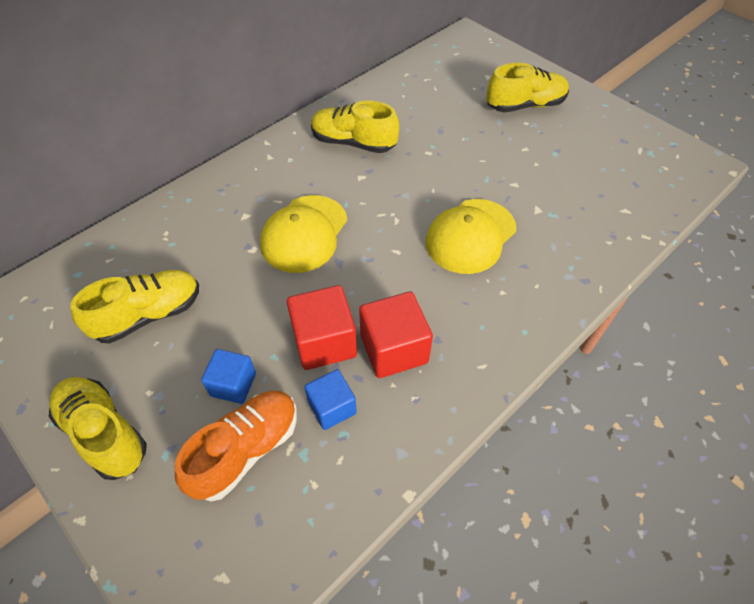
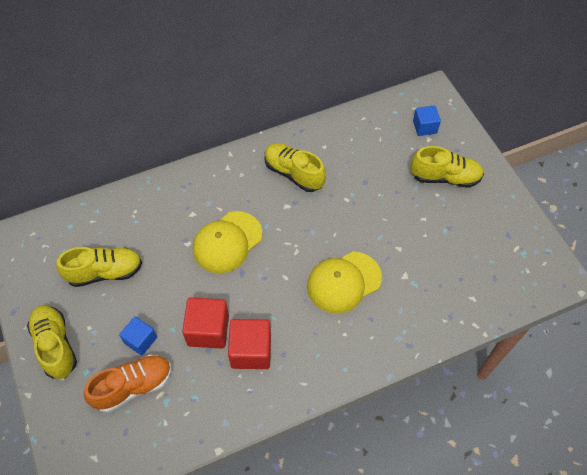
camera: 20 degrees right, 5 degrees up
(332, 407) = (195, 377): blue cube -> blue cube (424, 127)

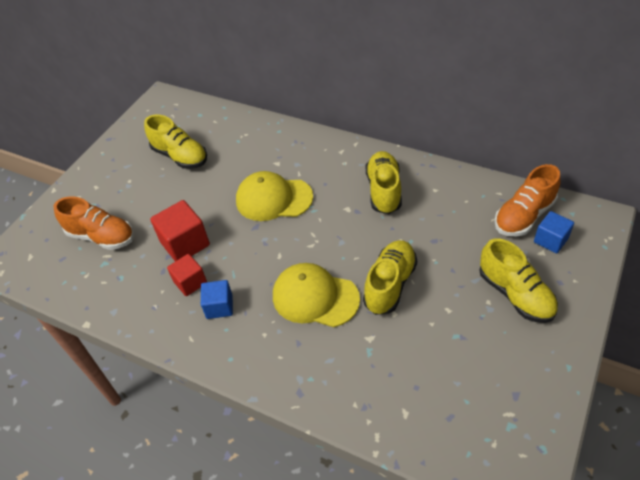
camera: 55 degrees right, 10 degrees down
(55, 345) = (101, 175): yellow shoe -> yellow shoe (390, 284)
(140, 340) = (142, 213): blue cube -> blue cube (219, 306)
(251, 351) = (190, 282): red cube -> red cube, size x0.64
(394, 123) = (524, 216): none -> orange shoe

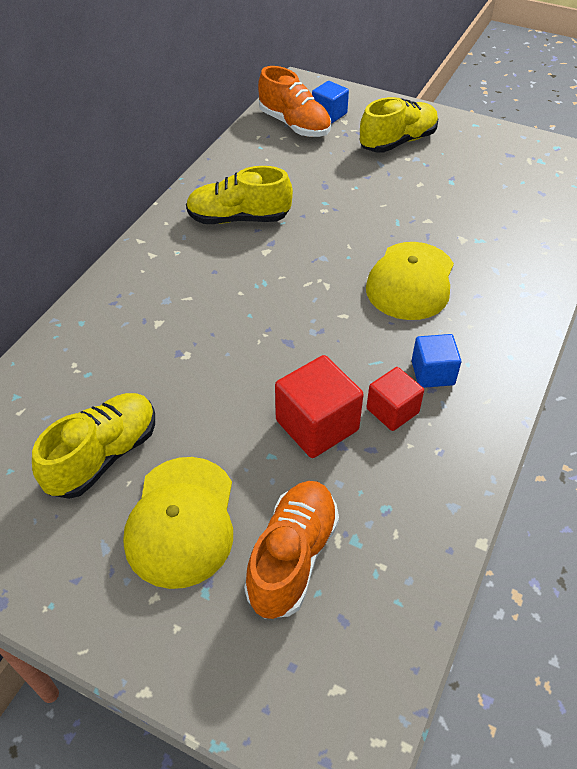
camera: 95 degrees left, 0 degrees up
(274, 199) = (235, 324): yellow cap -> yellow cap (181, 521)
(390, 284) = (388, 221): yellow shoe -> none

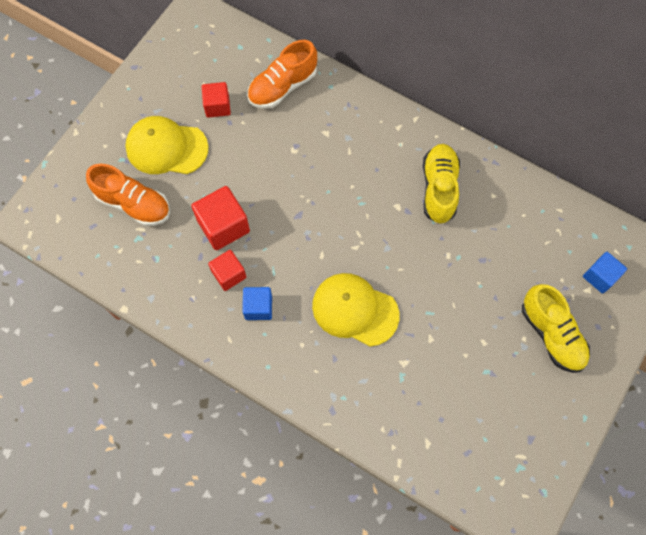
camera: 95 degrees right, 20 degrees up
(103, 456) = (217, 106): yellow shoe -> red cube
(294, 125) = (579, 243): orange shoe -> orange shoe (282, 86)

